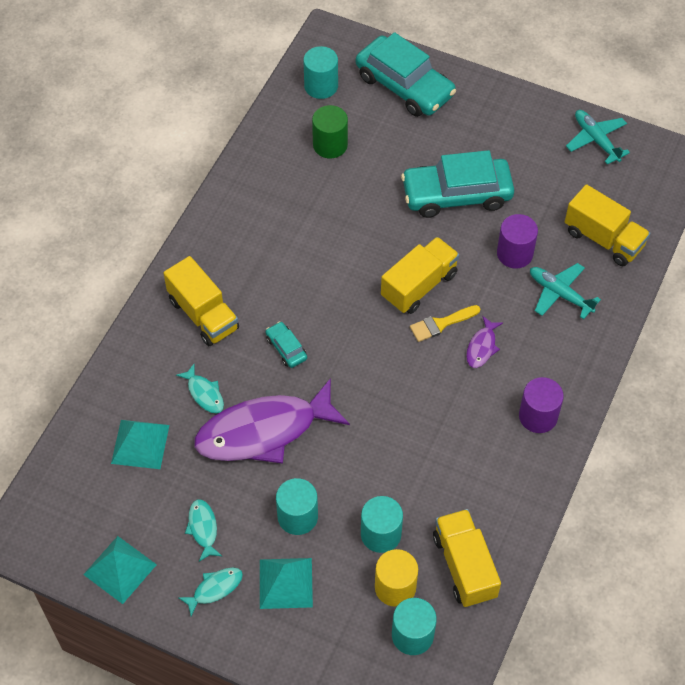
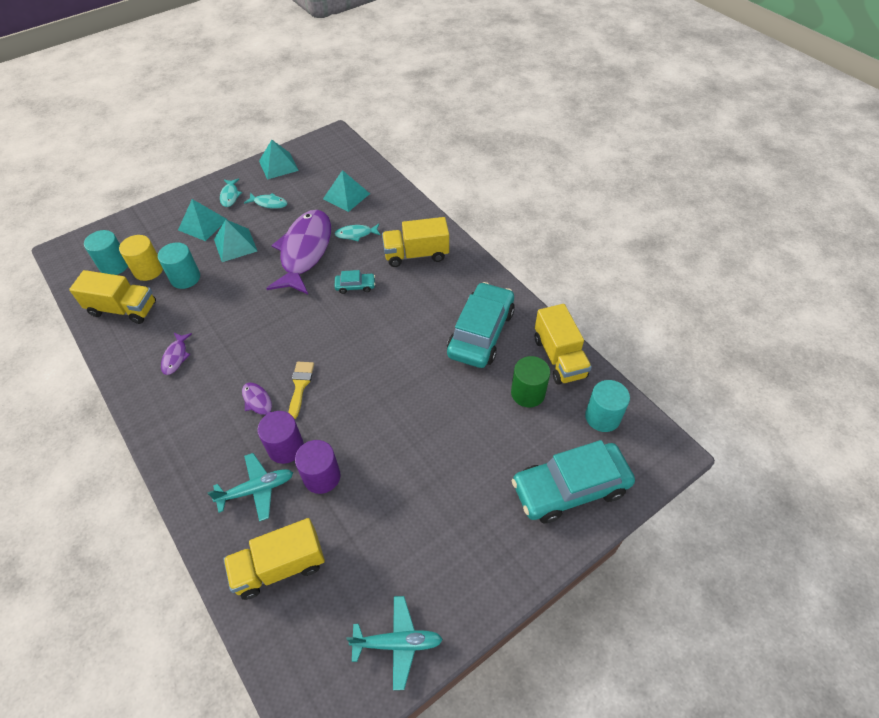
camera: 120 degrees right, 5 degrees down
(297, 516) = (235, 245): turquoise cylinder -> turquoise pyramid
(419, 286) = (344, 388): yellow truck -> yellow truck (559, 357)
(456, 194) = (414, 464): turquoise car -> turquoise car (481, 333)
(484, 460) = (176, 357): none -> purple fish
(538, 416) = (174, 408): purple cylinder -> purple cylinder (285, 447)

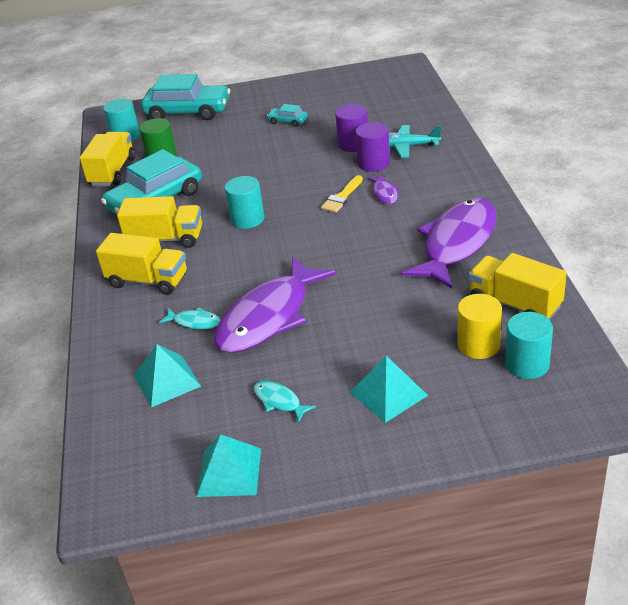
camera: 150 degrees left, 15 degrees down
(176, 357) = (457, 243): purple fish -> purple fish, size x2.41
(185, 278) = (430, 322): turquoise cylinder -> turquoise cylinder (247, 219)
(230, 196) = (331, 433): turquoise fish -> none
(235, 245) = (352, 349): turquoise pyramid -> none
(280, 567) = (404, 113): yellow truck -> yellow truck (165, 239)
(355, 286) = (237, 265): turquoise car -> turquoise car (288, 121)
(397, 643) = (346, 79): turquoise plane -> none

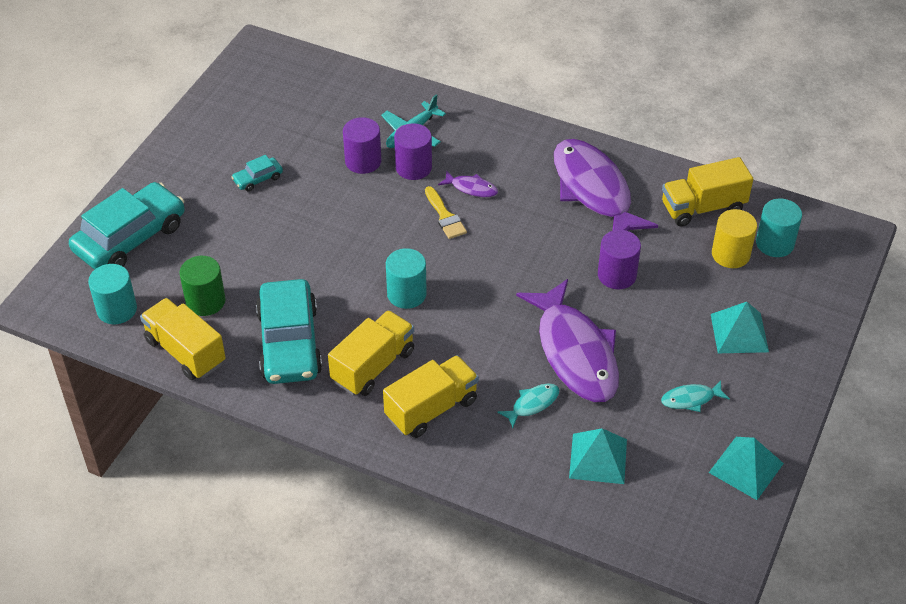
camera: 60 degrees left, 10 degrees up
(377, 297) = (617, 275): none -> purple cylinder

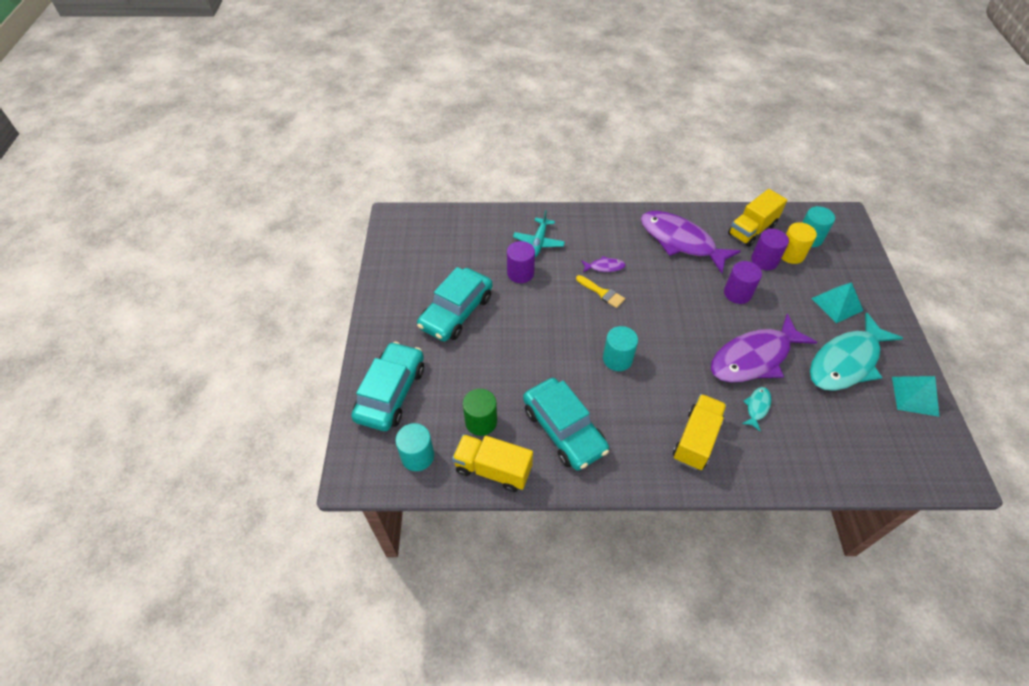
camera: 25 degrees left, 5 degrees up
(258, 179) = (456, 312): turquoise car -> turquoise car, size x2.27
(373, 366) = (634, 423): yellow truck -> none
(413, 167) = (557, 266): purple cylinder -> purple cylinder (764, 260)
(575, 352) = (754, 358): purple fish -> purple fish turned 105 degrees clockwise
(598, 458) = (826, 429): turquoise pyramid -> none
(691, 399) = (846, 361): turquoise fish -> turquoise fish, size x2.41

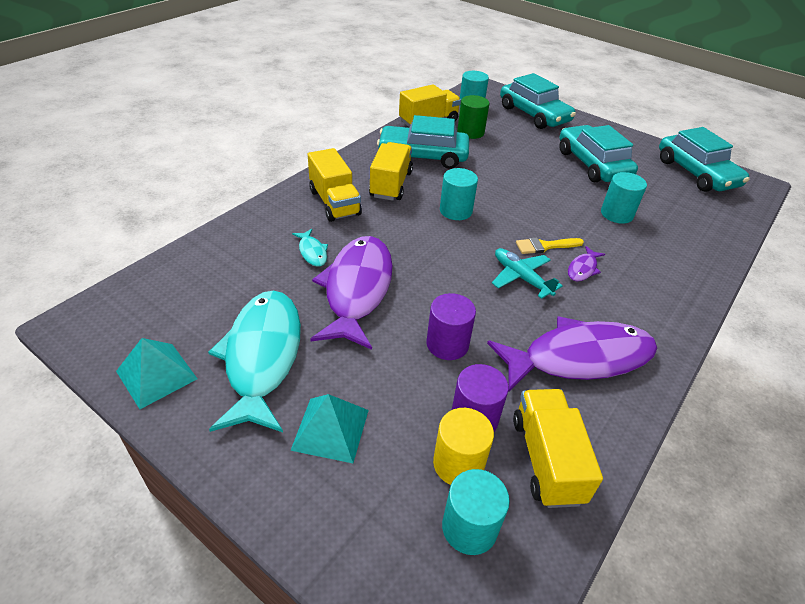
camera: 125 degrees right, 10 degrees down
(409, 251) = (696, 173): none -> turquoise car
(520, 273) = (617, 214): purple cylinder -> turquoise cylinder
(538, 242) = (659, 246): turquoise plane -> turquoise plane (521, 277)
(631, 421) = (391, 184): none -> yellow truck

